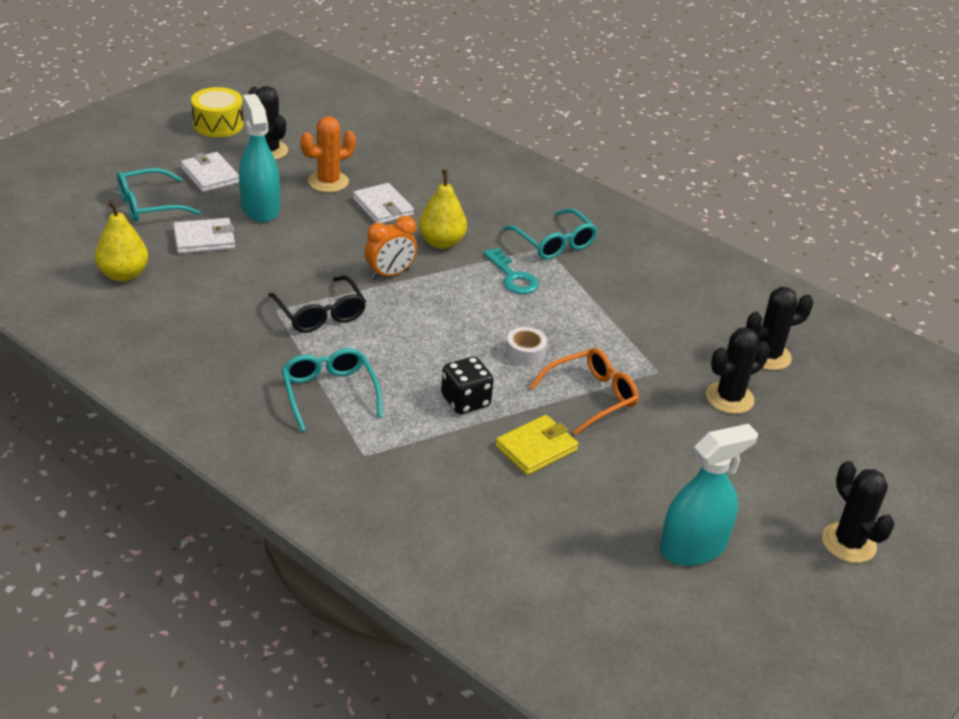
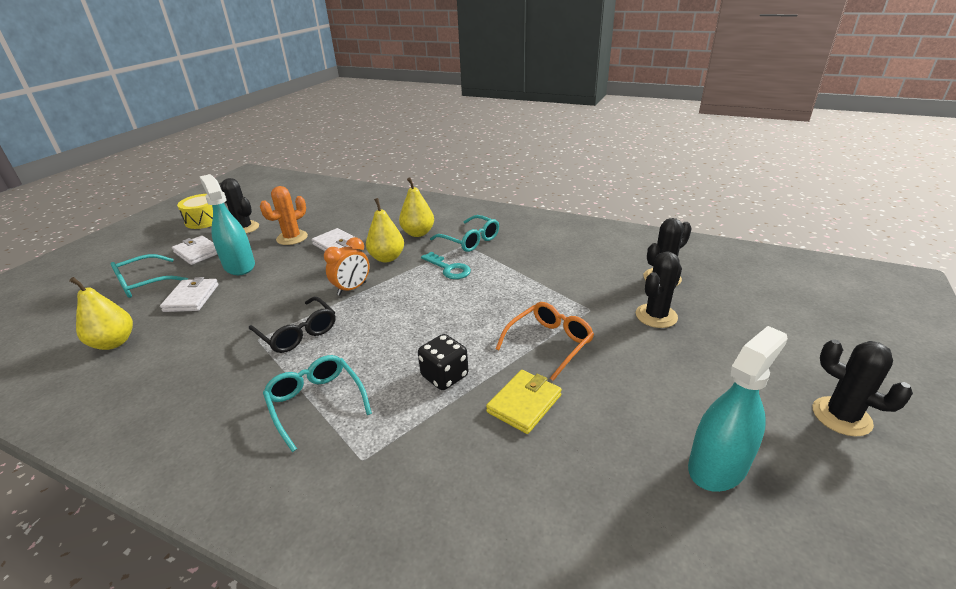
camera: 10 degrees left, 5 degrees down
(204, 239) = (191, 298): white wallet -> white wallet turned 60 degrees counterclockwise
(490, 215) = (418, 233): none -> yellow pear
(525, 353) = (480, 322): white tape -> none

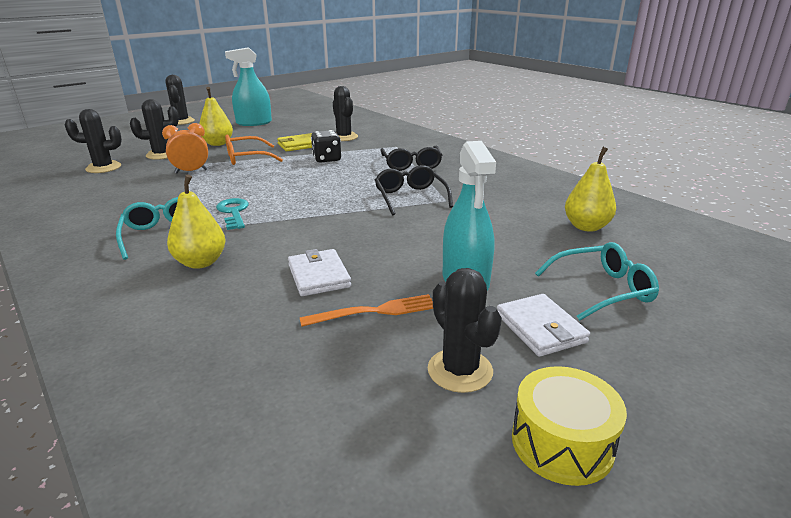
camera: 155 degrees left, 5 degrees down
(191, 298) = (521, 251): white wallet -> none
(292, 238) = (375, 311): orange cactus -> orange fork
(316, 403) = (411, 165): turquoise glasses -> black glasses
(352, 288) = (342, 218): orange clock -> orange clock (191, 171)
(387, 258) = (277, 239): yellow pear -> yellow pear (218, 144)
(480, 465) = (344, 137): none -> black cactus

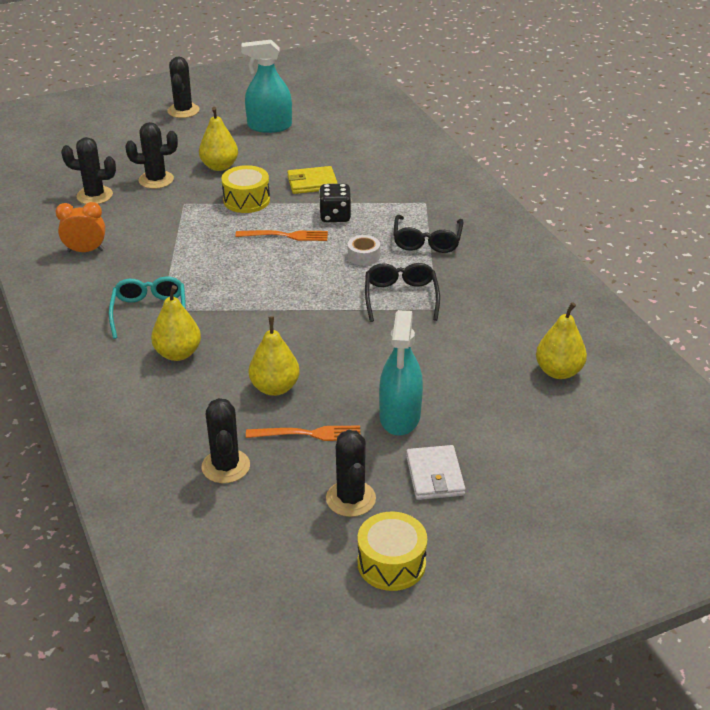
camera: 15 degrees right, 10 degrees up
(191, 171) = (184, 216): orange clock -> orange clock (85, 251)
(233, 212) = (217, 291): turquoise key -> none
(246, 158) = (246, 200): orange glasses -> yellow drum
(289, 173) = (286, 236): none -> orange fork
(319, 276) = (275, 388): white wallet -> yellow pear
(344, 137) = (369, 174): black cactus -> black cactus (226, 466)
(363, 177) = (363, 256): none -> white tape
(602, 289) = (516, 448): turquoise glasses -> none

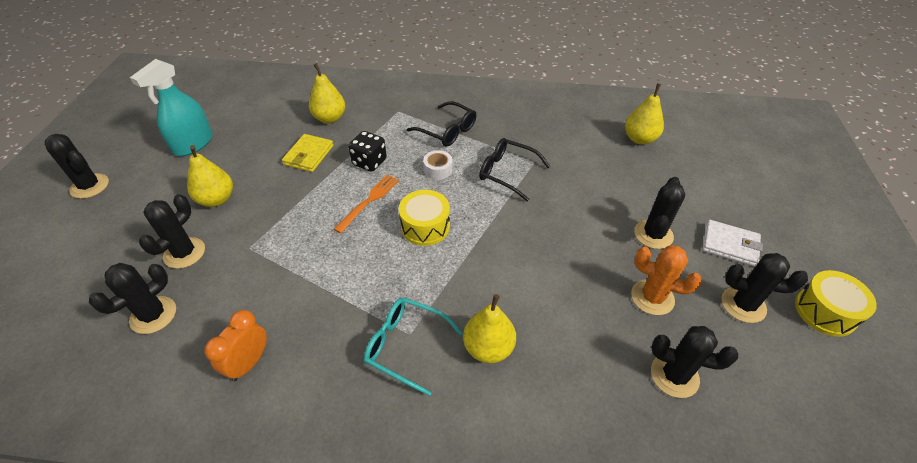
camera: 60 degrees left, 10 degrees up
(246, 200) = (291, 203): yellow drum -> yellow drum (425, 226)
(275, 388) = (579, 295): yellow pear -> yellow pear (330, 118)
(309, 434) = (652, 297): orange fork -> orange cactus
(400, 416) = (653, 234): turquoise spray bottle -> black cactus

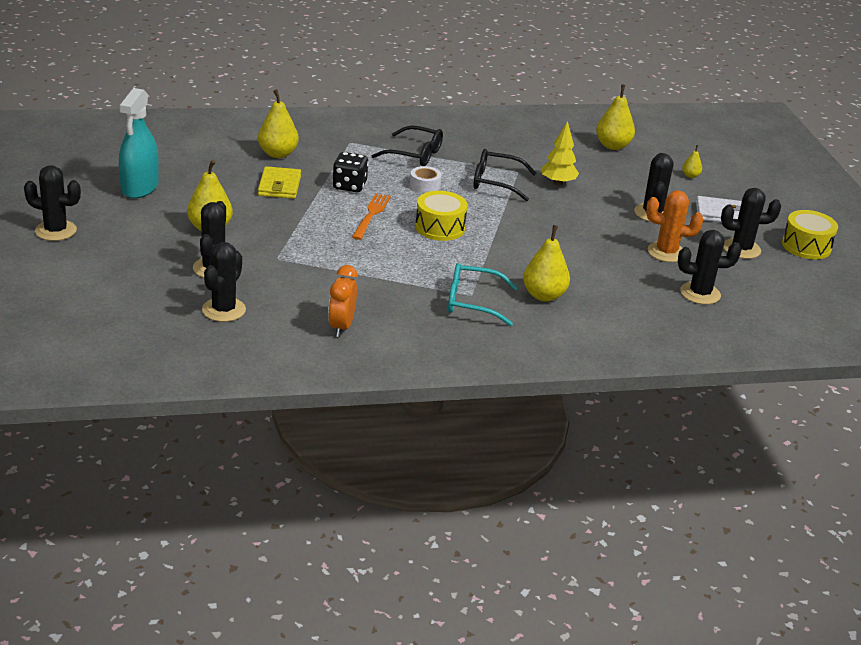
camera: 20 degrees left, 15 degrees down
(568, 181) = (558, 183): none -> yellow tree
(709, 186) = (690, 176): none -> yellow pear

